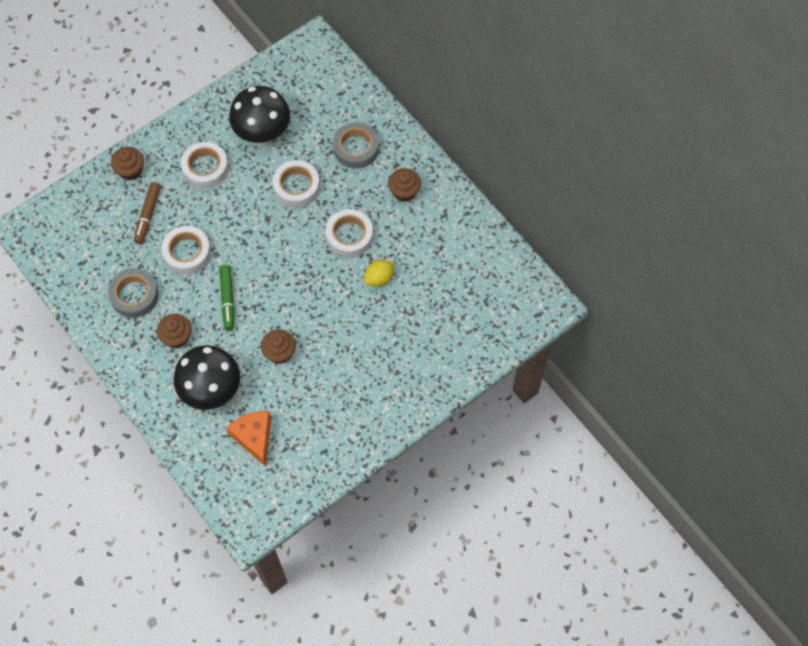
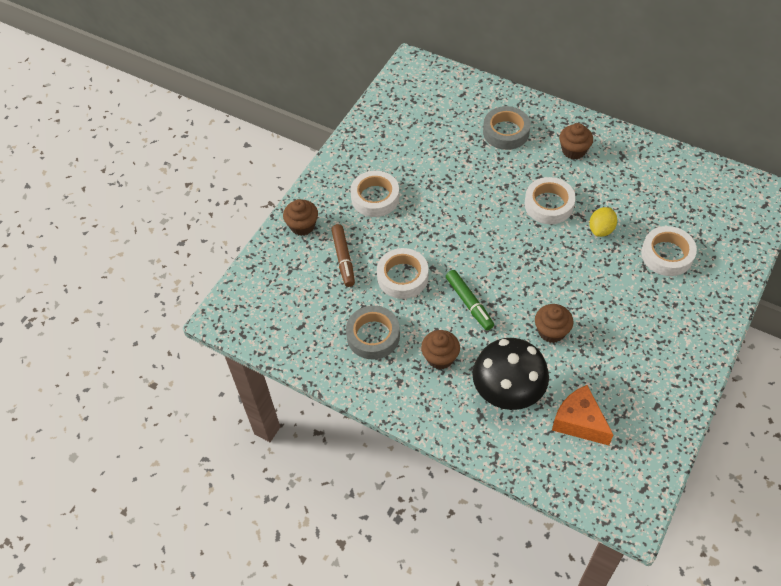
camera: 20 degrees left, 10 degrees down
(263, 134) = (412, 151): black mushroom -> none
(296, 186) = (472, 182): white tape -> white tape (667, 255)

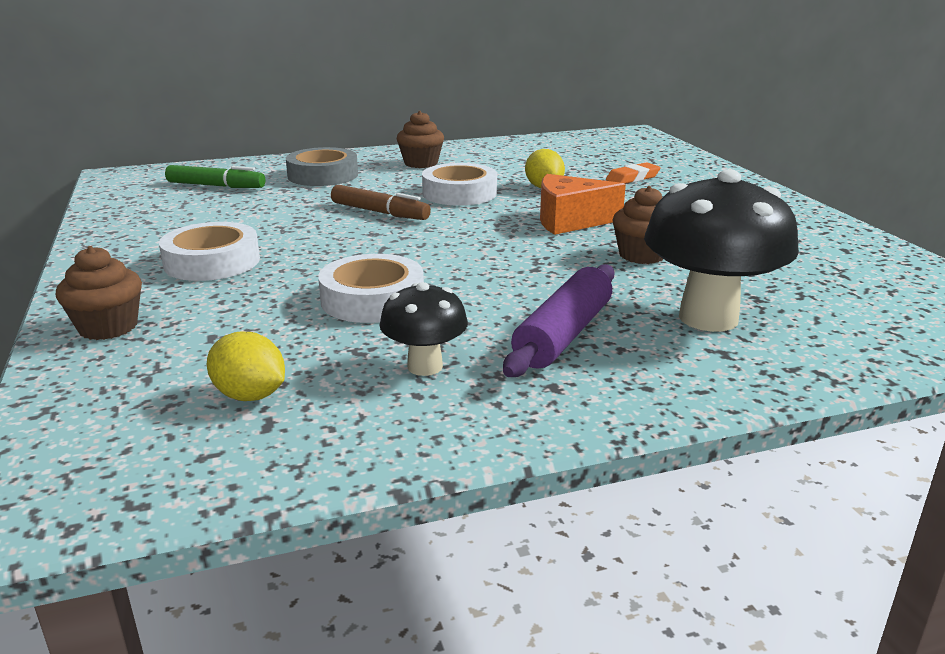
camera: 50 degrees left, 30 degrees down
(309, 307) = (250, 395): none -> yellow lemon
(343, 259) = (241, 324): brown marker -> brown marker (380, 212)
(373, 336) = (425, 366): grey tape -> black mushroom
(440, 357) = (563, 334): brown cupcake -> purple rolling pin
(469, 303) = (507, 279): green marker -> green marker (216, 186)
(579, 422) = (821, 295): orange cheese -> orange cheese (570, 221)
(667, 255) = (632, 178): white tape -> orange eraser

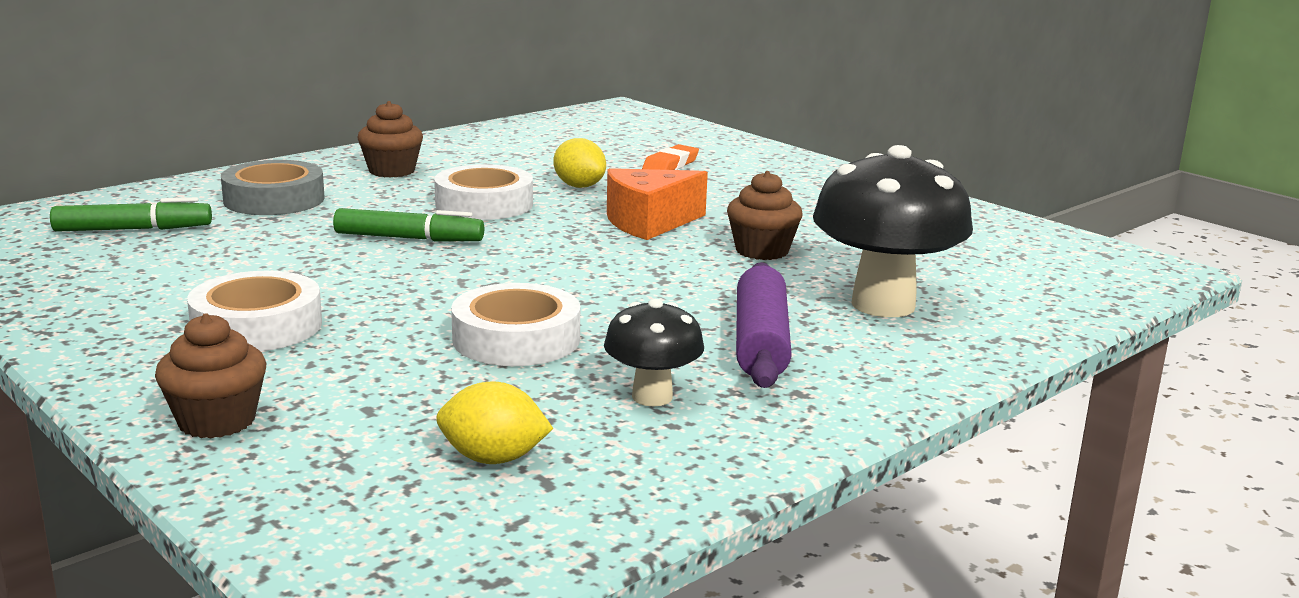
camera: 25 degrees left, 5 degrees down
(380, 212) = (409, 238): brown marker -> green marker

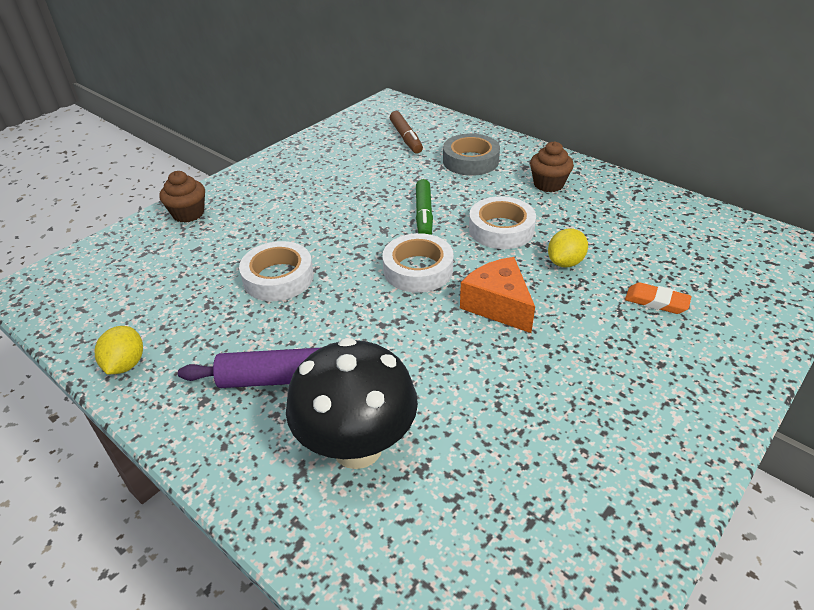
camera: 85 degrees right, 20 degrees up
(133, 229) = (406, 138): green marker -> brown marker
(257, 326) = (288, 199): white tape -> white tape (418, 269)
(493, 459) = (140, 293): yellow lemon -> yellow lemon (126, 364)
(652, 397) = (201, 337): black mushroom -> none
(762, 251) = (458, 370): brown cupcake -> none

